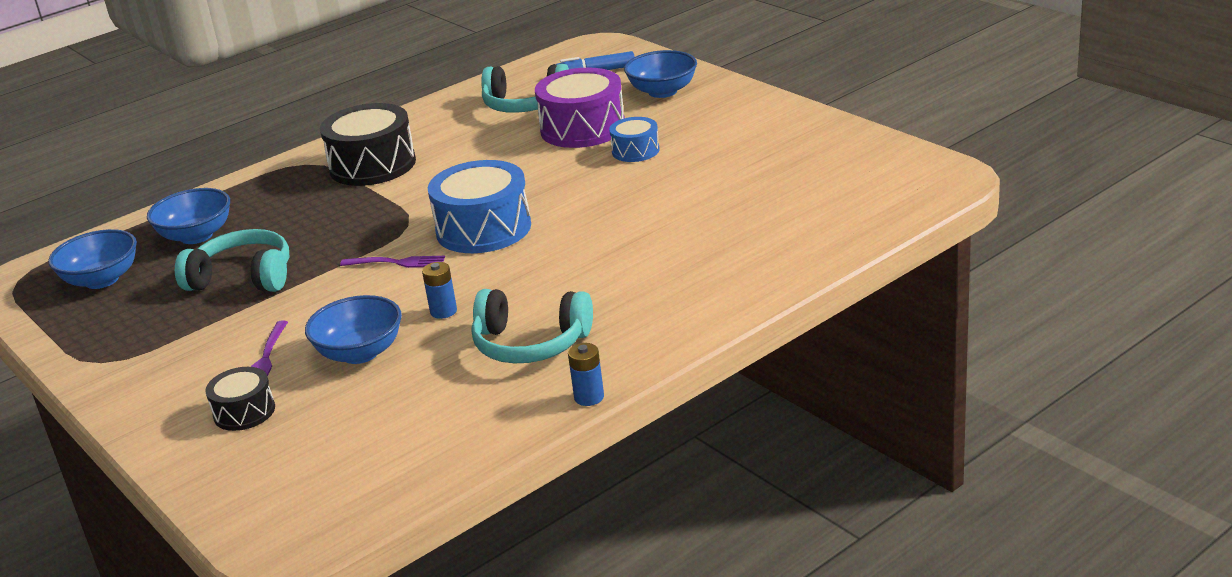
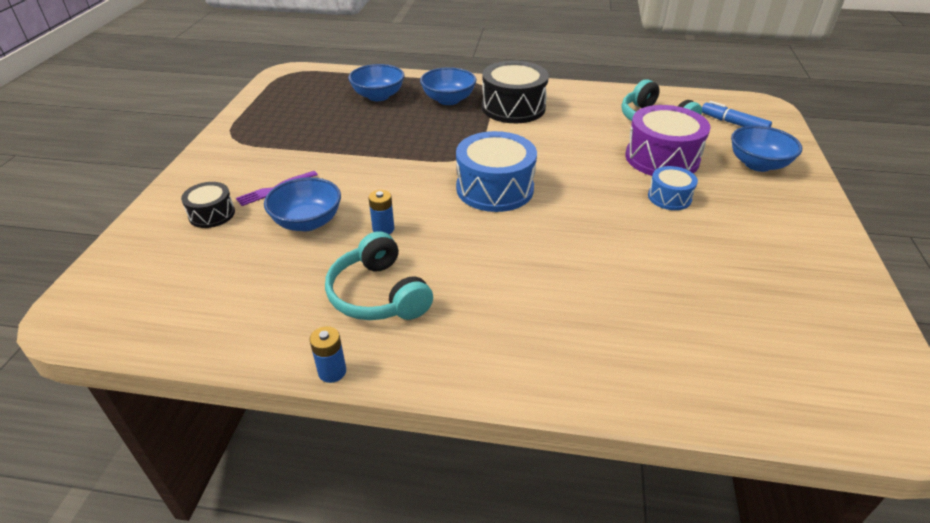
camera: 45 degrees right, 10 degrees up
(102, 280) = (310, 94): blue bowl -> blue bowl (448, 100)
(243, 278) = (351, 133): turquoise headphones -> none
(397, 263) = (420, 177): purple fork -> none

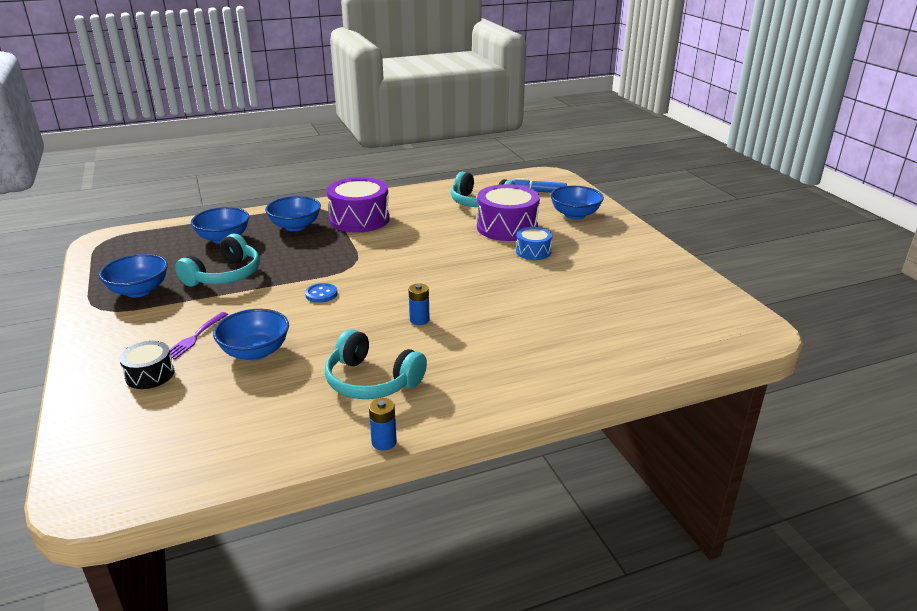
camera: 30 degrees left, 10 degrees down
(272, 128) = (139, 291): none -> blue bowl
(349, 133) = (225, 275): none -> turquoise headphones
(383, 229) = (331, 336): blue battery -> blue battery (419, 320)
(412, 179) = (321, 294): none -> blue button
(495, 188) = (398, 281): blue drum -> none
(513, 107) = (359, 219): black drum -> purple drum

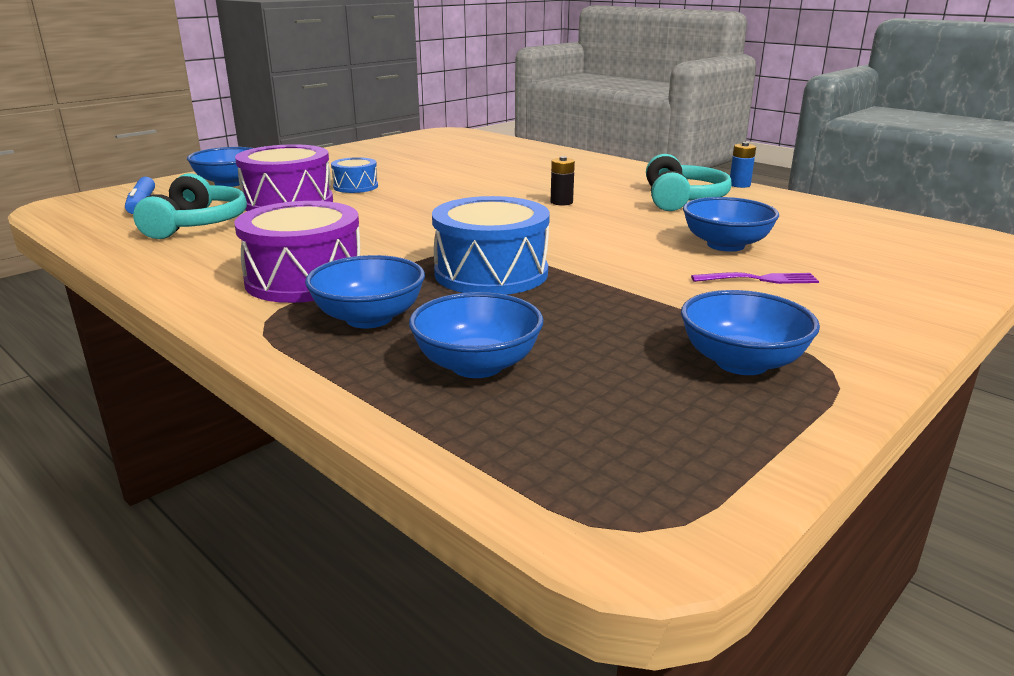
camera: 115 degrees left, 5 degrees down
(150, 374) = (852, 276): black drum -> none
(225, 275) = (602, 315): turquoise headphones -> none
(311, 261) = (491, 273): none -> blue drum
(321, 294) = (570, 247): blue button -> none
(419, 320) = (561, 202): blue battery -> black battery

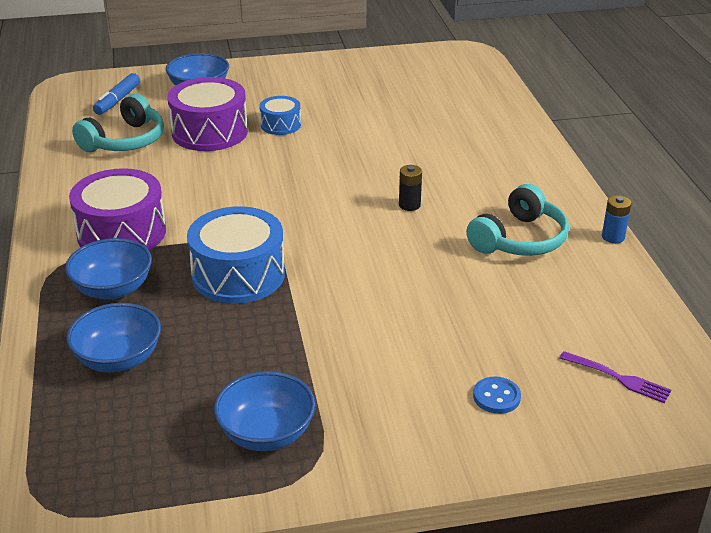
camera: 35 degrees right, 10 degrees up
(725, 245) = (455, 315): blue bowl -> none
(759, 279) = (413, 365): purple fork -> purple fork (618, 378)
(857, 276) = (496, 397): none -> blue button

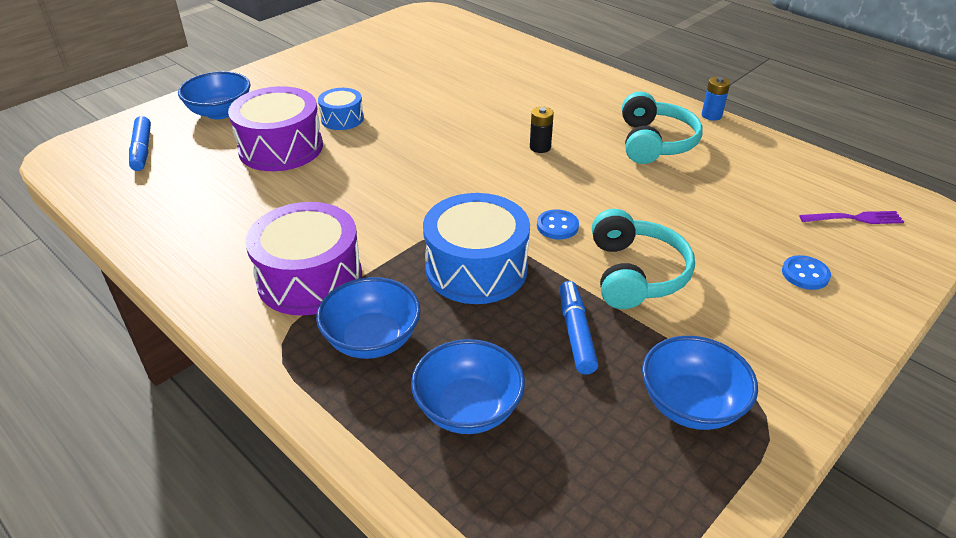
camera: 35 degrees left, 5 degrees up
(125, 141) = (200, 186): turquoise headphones -> turquoise headphones (635, 274)
(250, 349) = (576, 333): none -> blue marker
(339, 271) = (557, 226): none -> blue button

